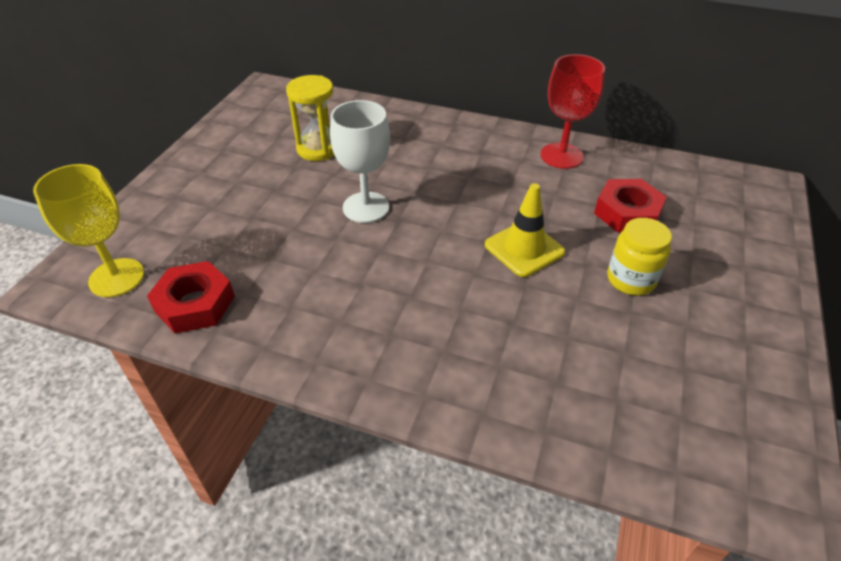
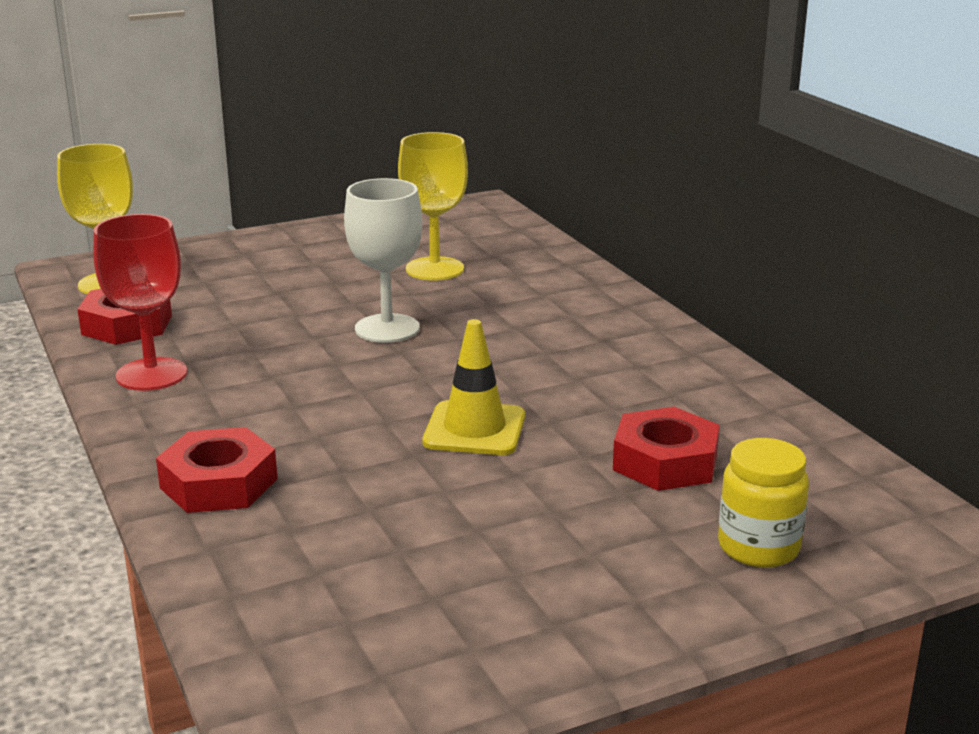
camera: 45 degrees right, 20 degrees down
(318, 149) = (434, 269): yellow hourglass -> yellow goblet
(471, 382) = (219, 483): none -> red nut
(561, 156) = (697, 382): red goblet -> red goblet (151, 374)
(631, 279) = (536, 509): yellow jar -> yellow jar (758, 547)

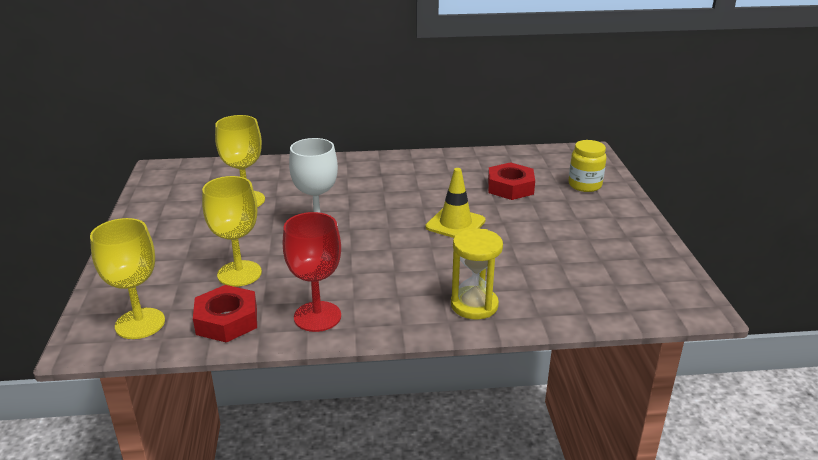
camera: 70 degrees left, 5 degrees up
(219, 483) = (474, 305): red nut -> yellow hourglass
(237, 308) = (239, 273): none -> yellow goblet

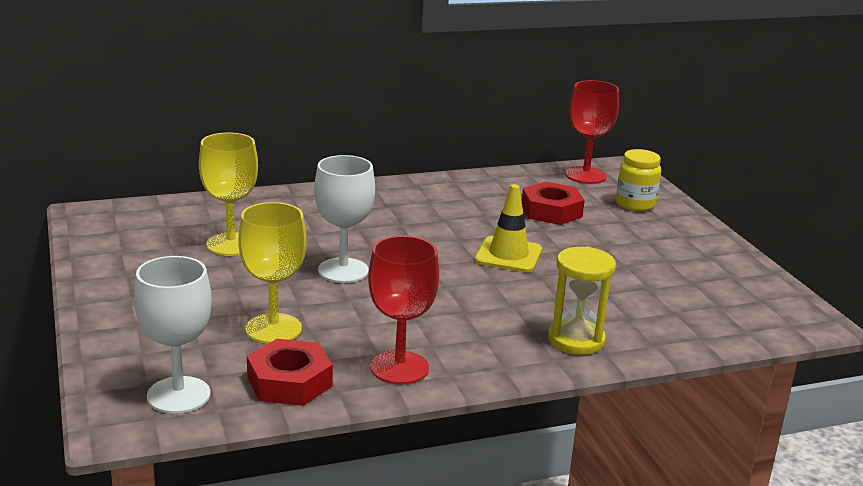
camera: 15 degrees left, 5 degrees down
(140, 323) = (178, 395): yellow goblet -> white goblet
(554, 157) = (585, 175): none -> red goblet

